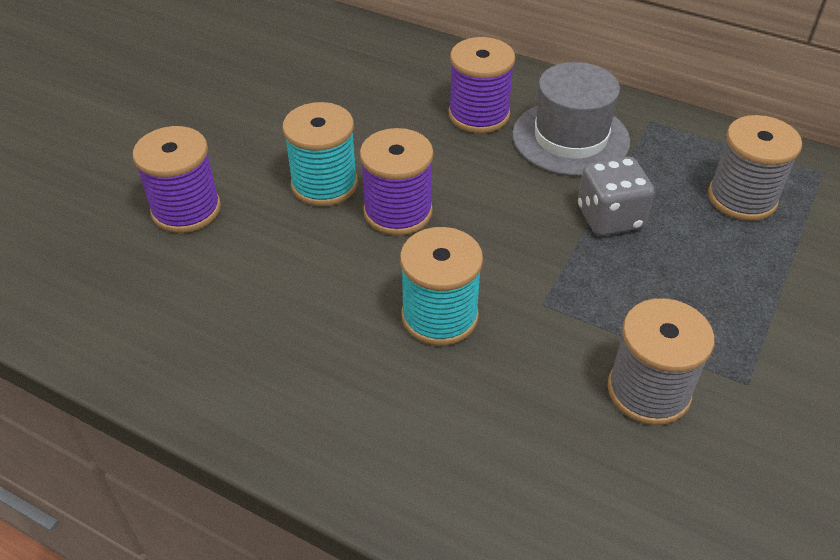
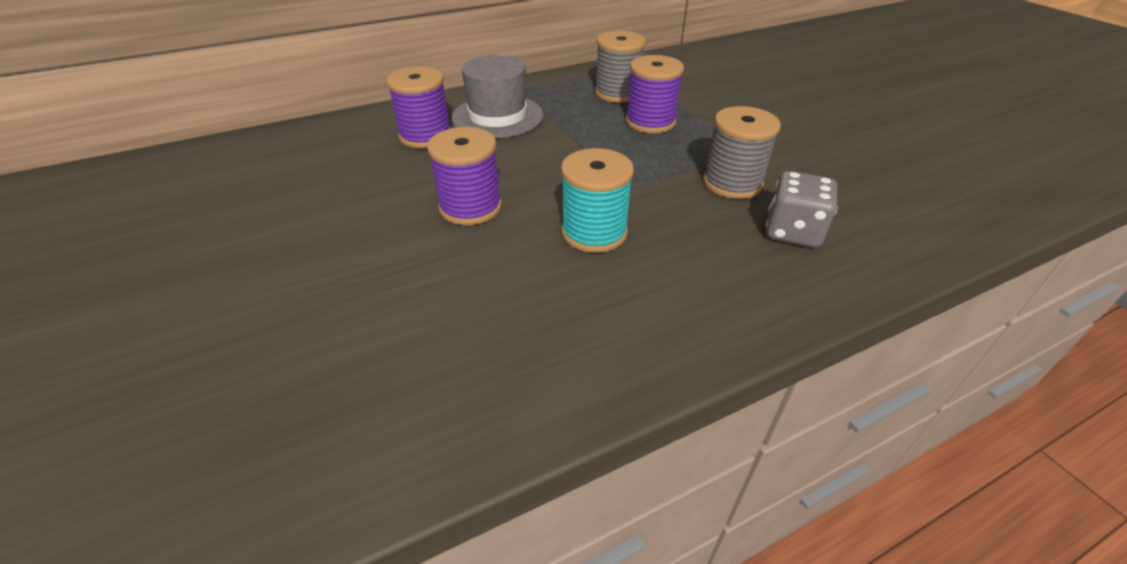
camera: 55 degrees left, 5 degrees down
(186, 210) = (302, 321): purple spool -> purple spool (650, 122)
(324, 184) = (391, 228): turquoise spool -> none
(609, 218) = (582, 134): grey dice -> grey dice (792, 232)

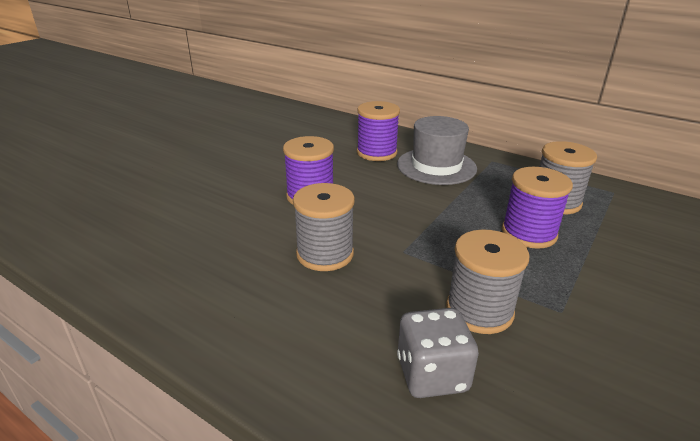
camera: 60 degrees right, 10 degrees down
(594, 232) = (325, 254): turquoise spool -> grey spool

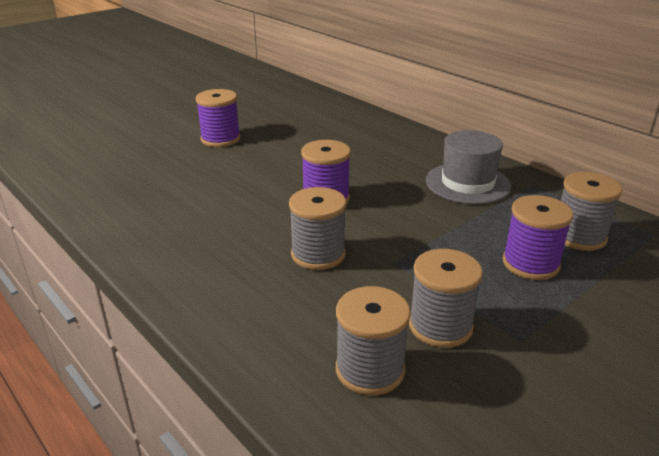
camera: 15 degrees right, 0 degrees up
(376, 152) = (411, 162): purple spool -> purple spool (220, 139)
(432, 374) = (370, 370): grey dice -> grey spool

